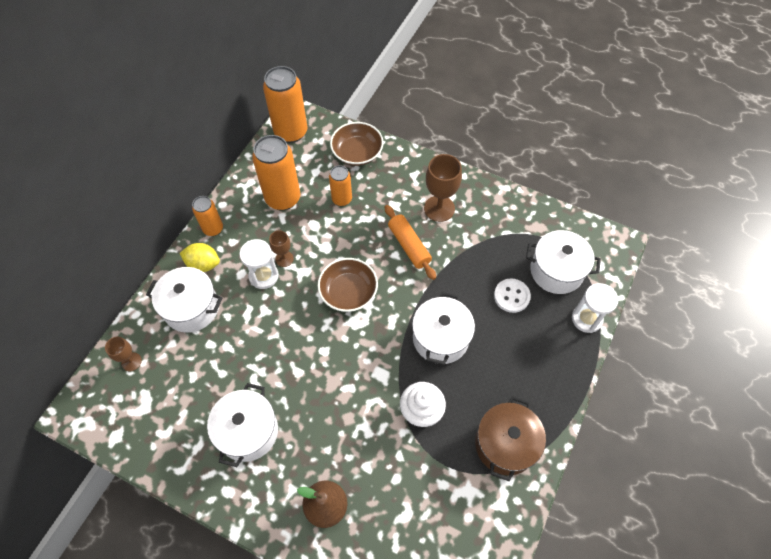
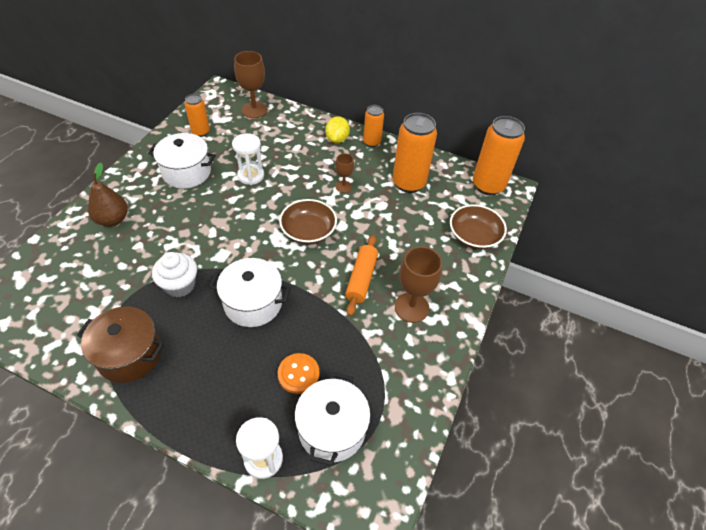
camera: 85 degrees right, 10 degrees down
(131, 361) = (254, 110): brown goblet -> brown goblet, size x1.76
(191, 308) = (297, 136): white pot -> none
(263, 276) = (326, 174): white hourglass -> white hourglass (251, 176)
(342, 199) = (413, 225): orange can -> orange can (201, 132)
(409, 246) = (361, 279): orange rolling pin -> orange rolling pin turned 45 degrees counterclockwise
(511, 296) = (298, 374): white button -> orange button

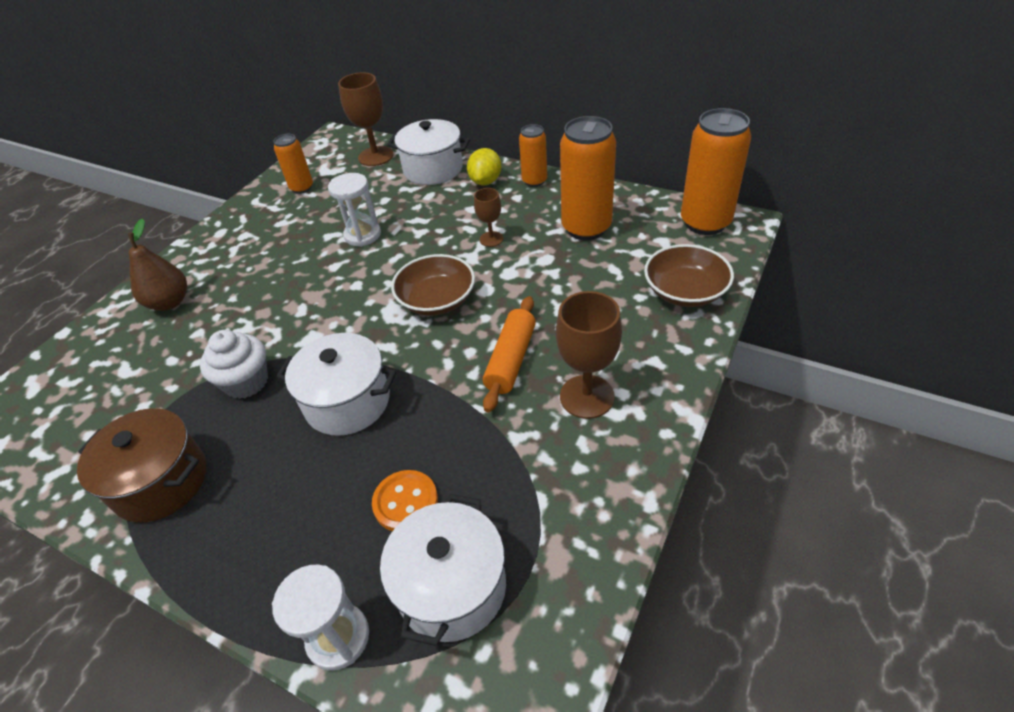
camera: 10 degrees right, 5 degrees down
(186, 172) = (276, 237): white pot -> white pot (433, 169)

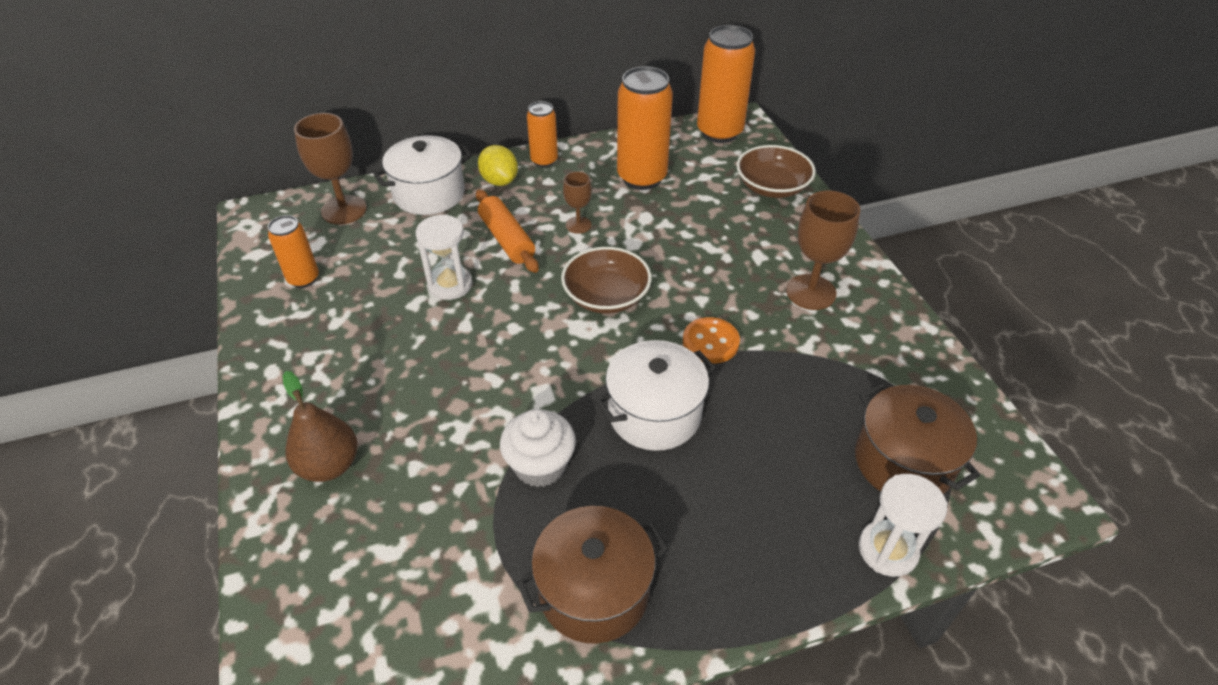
camera: 50 degrees left, 0 degrees up
(405, 502) = (802, 441): orange button -> orange button (710, 342)
(452, 587) = (903, 462): white pot -> brown pot
(511, 360) = (729, 302): orange rolling pin -> orange rolling pin (507, 239)

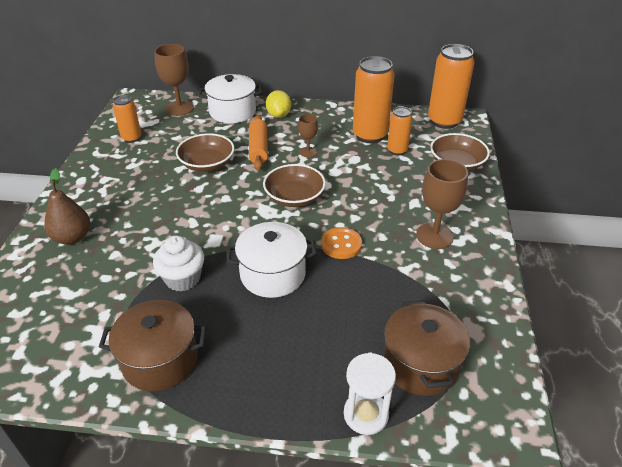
camera: 25 degrees right, 5 degrees down
(450, 285) = (207, 164): white hourglass -> brown bowl
(544, 161) = (314, 110): orange can -> orange can (397, 150)

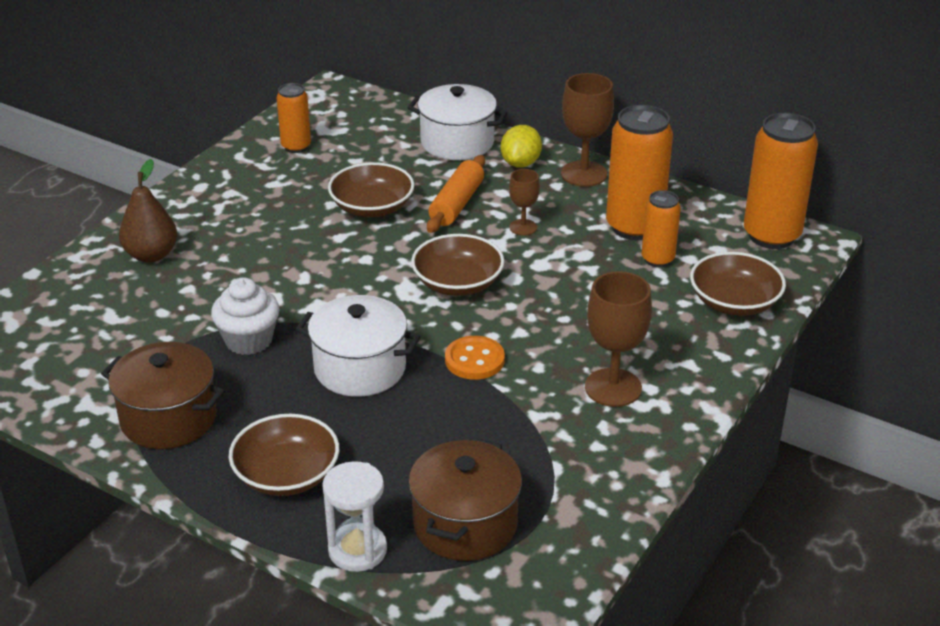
camera: 25 degrees right, 5 degrees down
(179, 108) = (386, 119): brown goblet -> brown goblet (584, 174)
(276, 373) = (286, 475): none -> brown bowl

